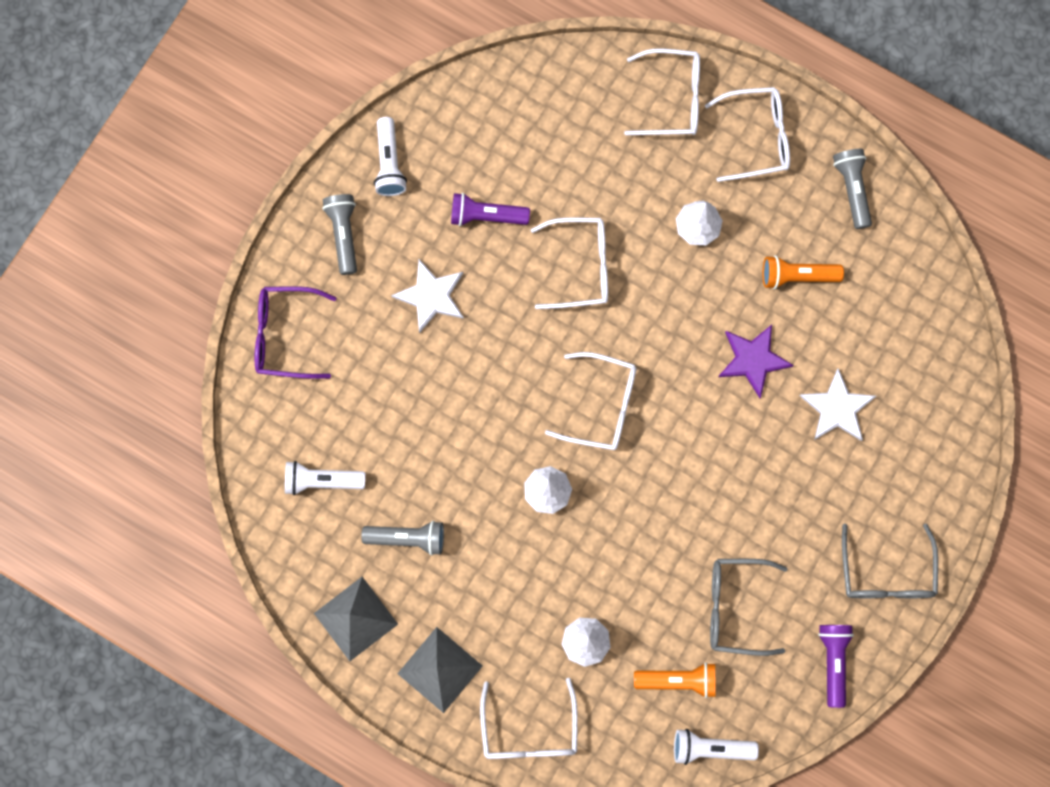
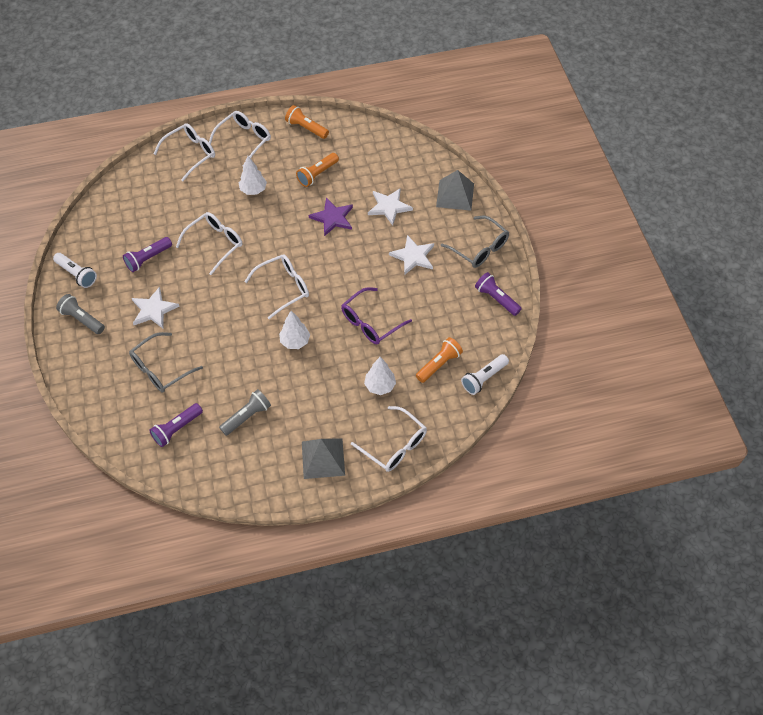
camera: 45 degrees left, 20 degrees down
(285, 335) = (93, 383): purple glasses -> purple glasses (370, 322)
(322, 481) = (177, 429): white flashlight -> purple flashlight
(356, 618) = (257, 473): grey pyramid -> grey pyramid (455, 195)
(735, 607) = (431, 314): grey glasses -> grey glasses (160, 369)
(795, 507) = (413, 256): none -> white star
(852, 189) = (306, 128): grey flashlight -> orange flashlight

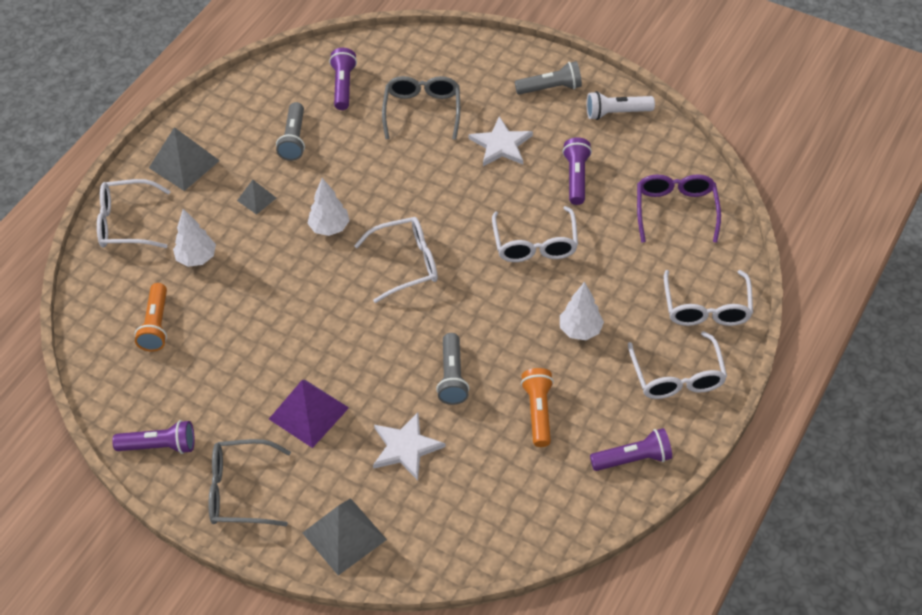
camera: 135 degrees right, 5 degrees down
(284, 288) = (406, 264): white glasses -> white glasses turned 120 degrees counterclockwise
(306, 128) = (633, 459): orange flashlight -> purple flashlight
(310, 395) = (256, 199): none -> grey pyramid
(332, 218) = (452, 377): purple star -> grey flashlight
(370, 322) = (274, 305): purple glasses -> purple glasses (676, 210)
(413, 256) = (308, 413): white star -> purple pyramid
(484, 378) = (93, 350): white flashlight -> none

